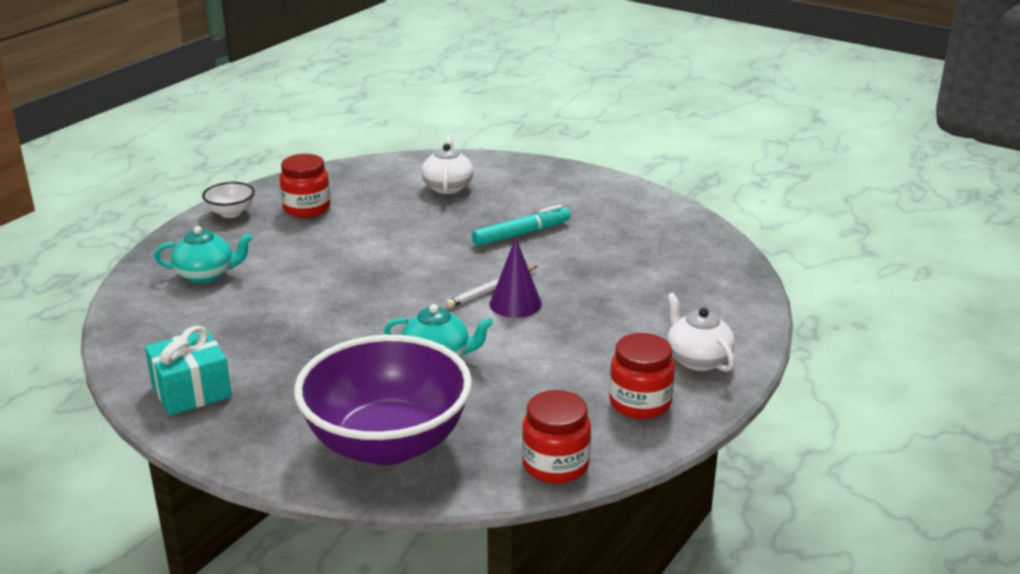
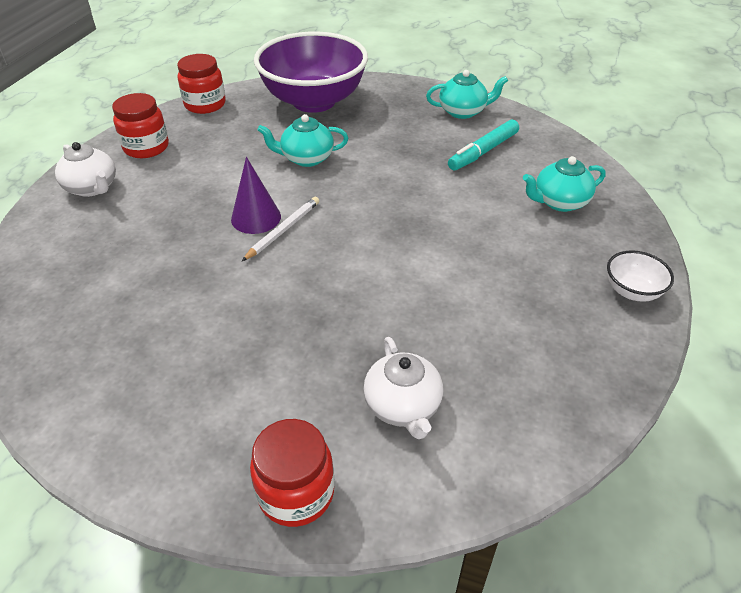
camera: 165 degrees right, 15 degrees up
(191, 390) = (463, 111): turquoise gift -> turquoise teapot
(307, 208) = (554, 317): red jar -> red jar (296, 493)
(521, 234) = (270, 319): turquoise marker -> turquoise marker (483, 151)

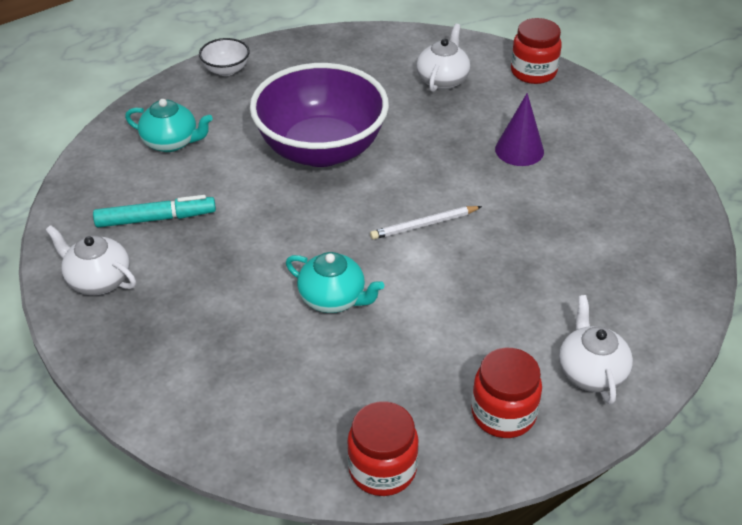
camera: 145 degrees left, 0 degrees up
(256, 218) = (439, 249): purple cone -> purple cone (519, 150)
(314, 101) = (238, 394): purple bowl -> purple bowl (321, 149)
(463, 111) = (98, 280): turquoise teapot -> white teapot

